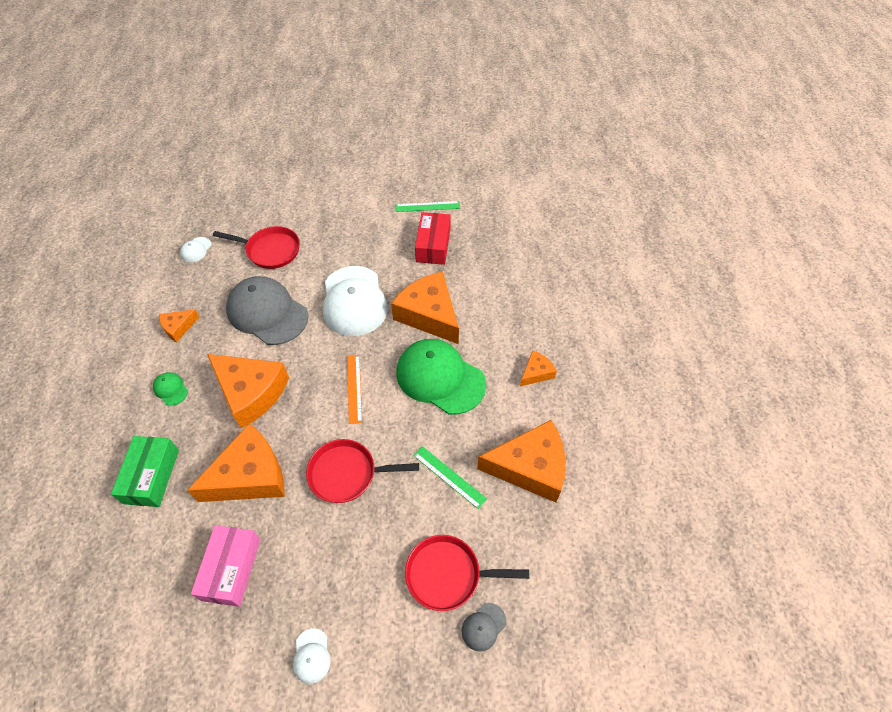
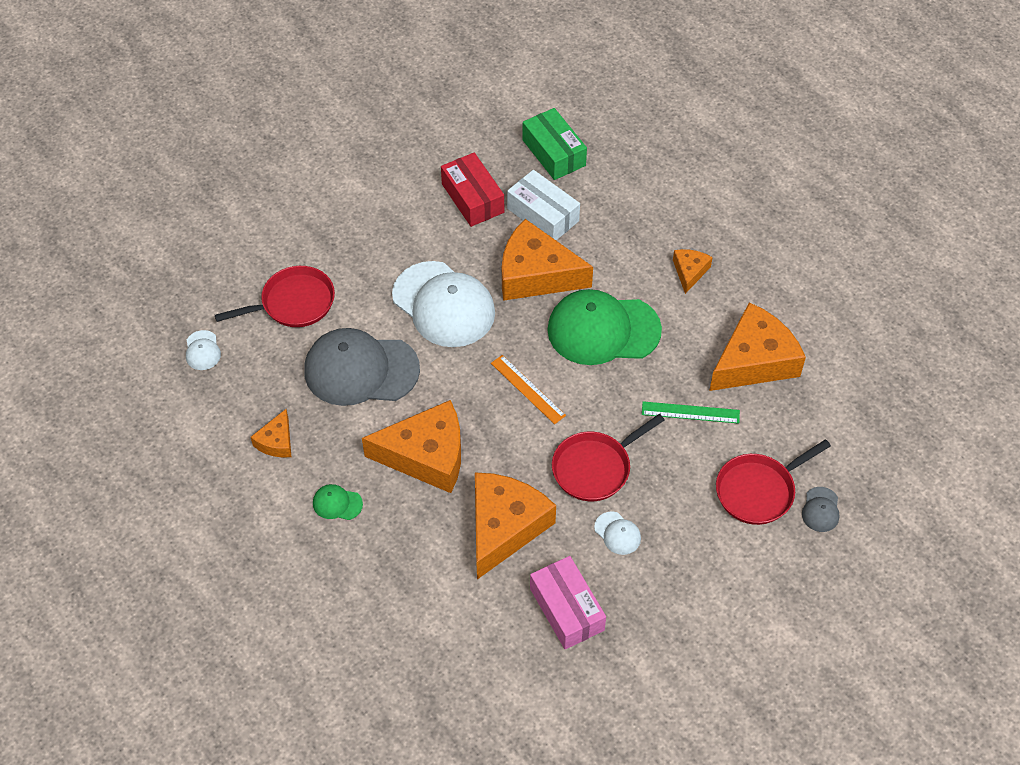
camera: 35 degrees left, 0 degrees up
(151, 476) = (406, 588): green box -> green box (554, 153)
(311, 656) = (701, 623): white cap -> white cap (617, 533)
(427, 206) = (426, 157): green ruler -> none
(468, 279) = (543, 215): none -> white box

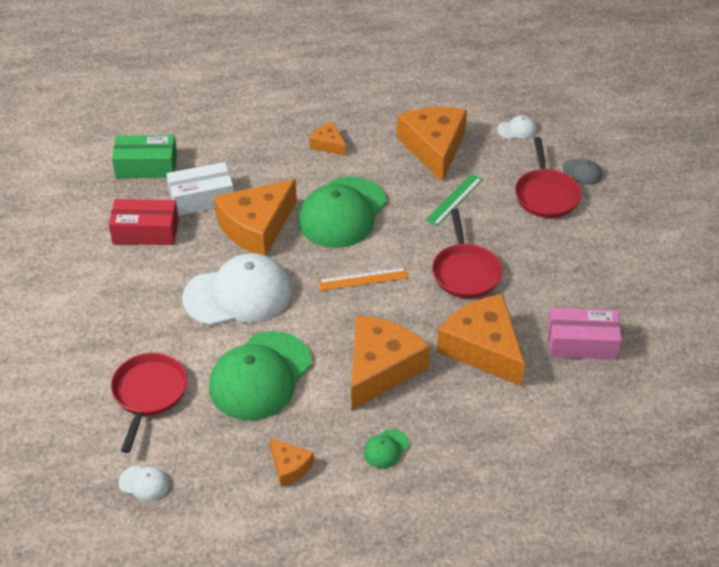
camera: 60 degrees left, 10 degrees down
(361, 370) = (260, 376): grey cap -> green cap
(617, 533) = (533, 285): white cap -> white cap (517, 130)

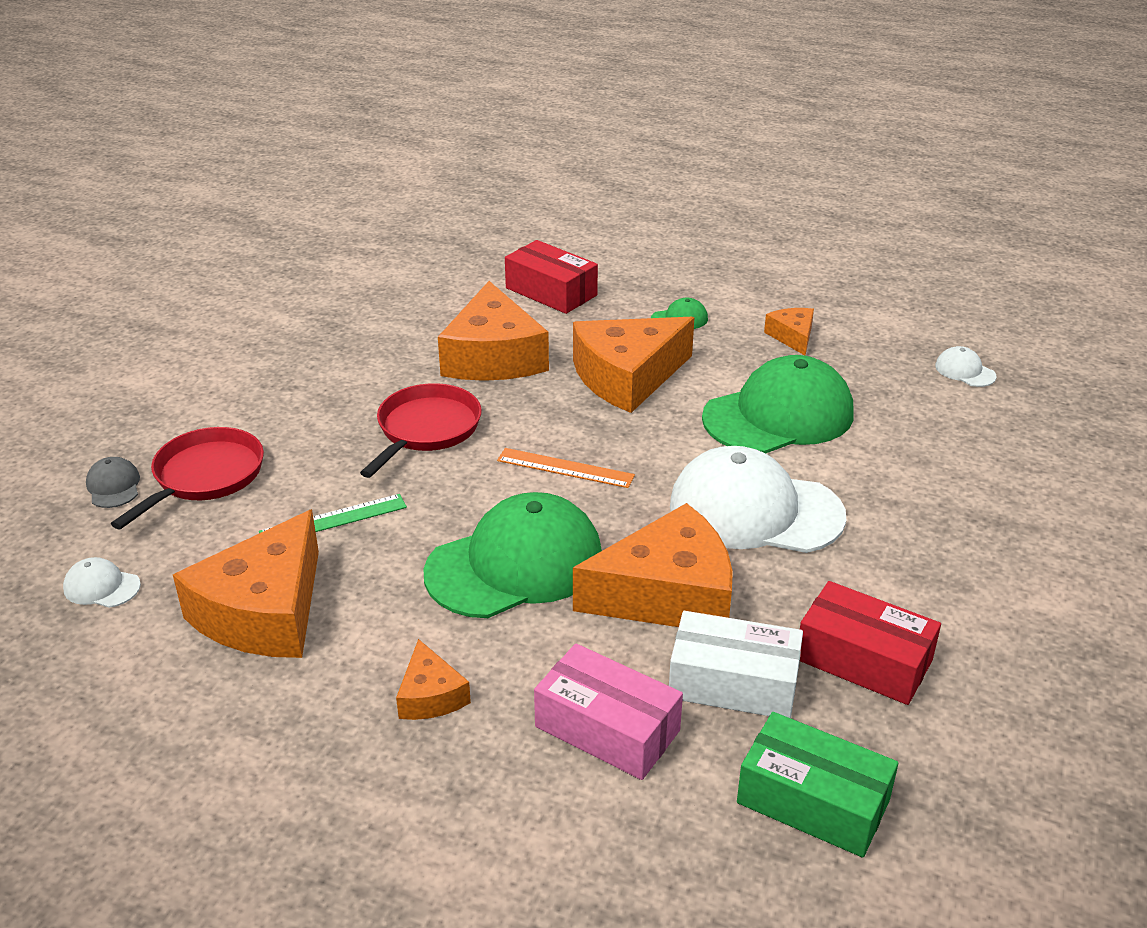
camera: 150 degrees left, 10 degrees down
(149, 394) = (933, 443): red pan -> none
(505, 437) = (551, 292): none -> red box
(582, 343) = (383, 327): pink box -> pink box (607, 728)

